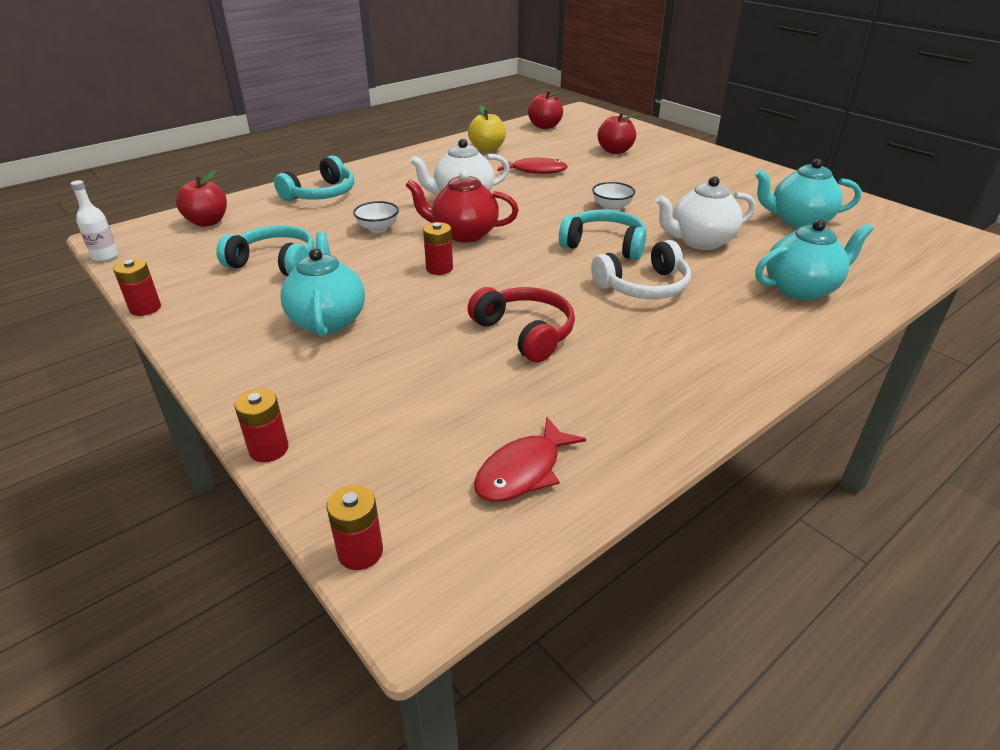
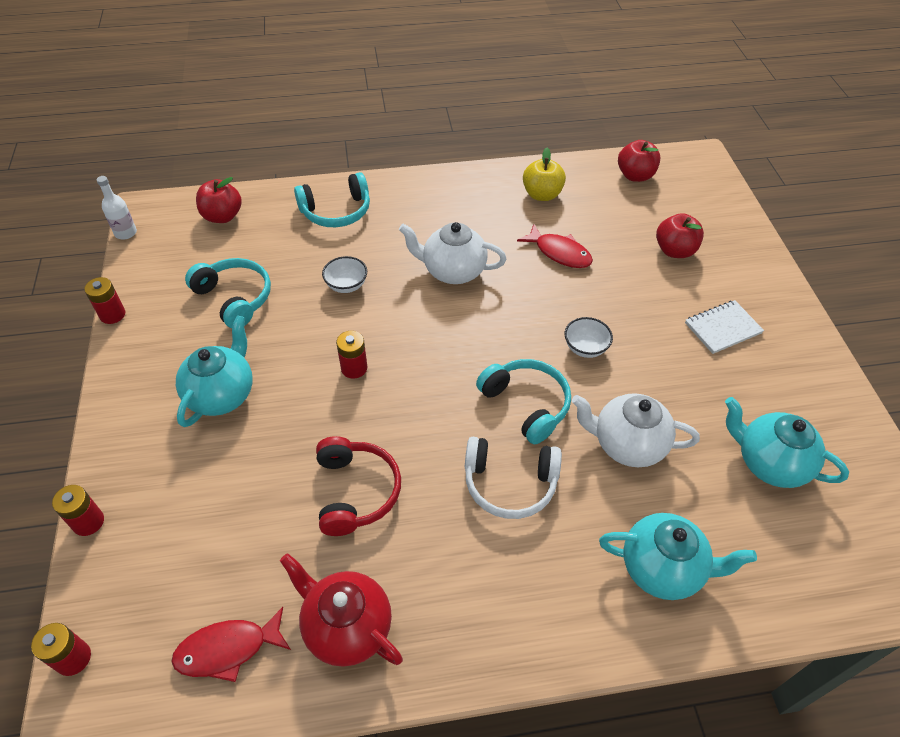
camera: 30 degrees right, 15 degrees up
(463, 234) = (412, 327): red teapot -> red teapot (346, 627)
(691, 174) = (722, 328): none -> white notebook

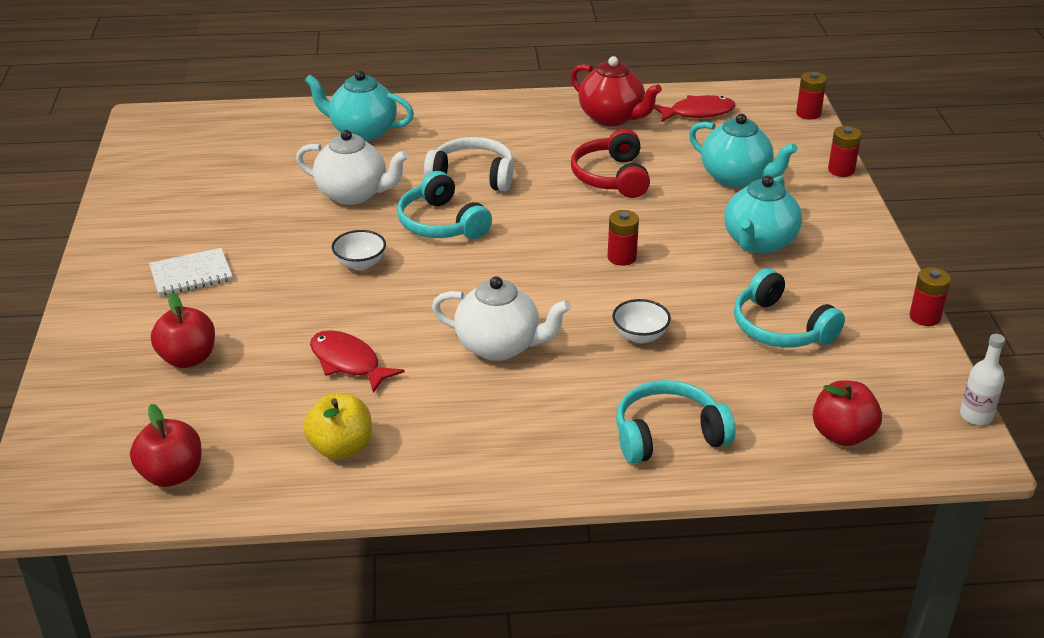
camera: 175 degrees left, 15 degrees down
(769, 463) = (228, 178): turquoise teapot -> turquoise teapot (736, 177)

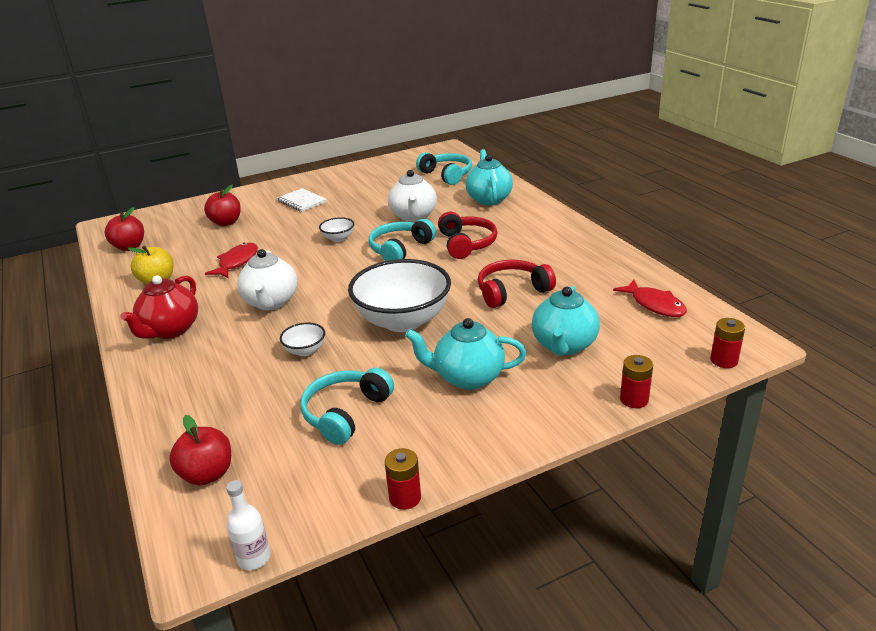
camera: 70 degrees right, 5 degrees down
(472, 176) = (466, 244): white headphones -> red headphones
(612, 118) = (602, 271): red teapot -> red teapot (170, 330)
(621, 257) = (402, 321): red battery -> white bowl
(668, 435) = (190, 388): turquoise headphones -> turquoise headphones (446, 175)

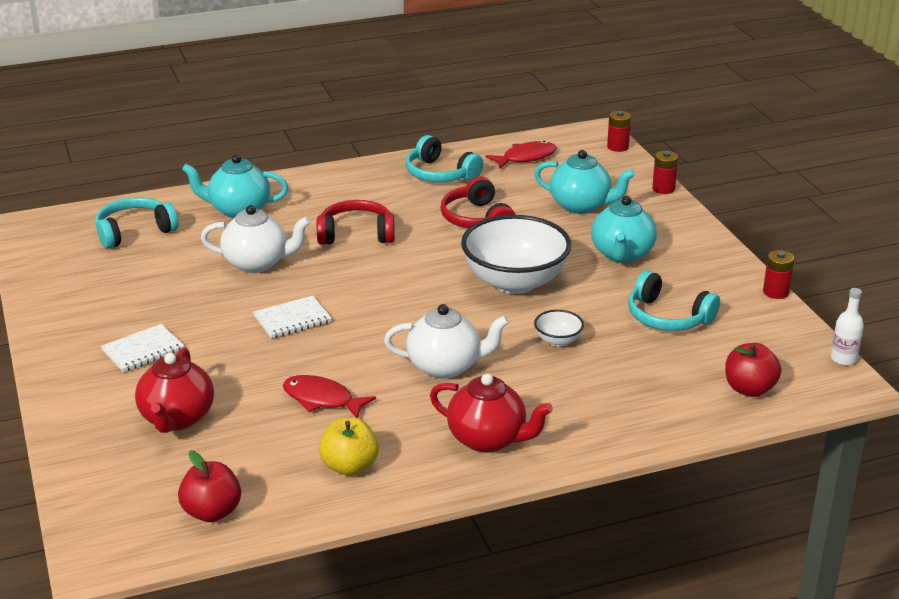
camera: 85 degrees left, 0 degrees up
(226, 222) = (177, 419): red apple -> red teapot
(338, 238) = (292, 319): white bowl -> white notebook
(400, 249) = (348, 276): turquoise headphones -> turquoise headphones (440, 174)

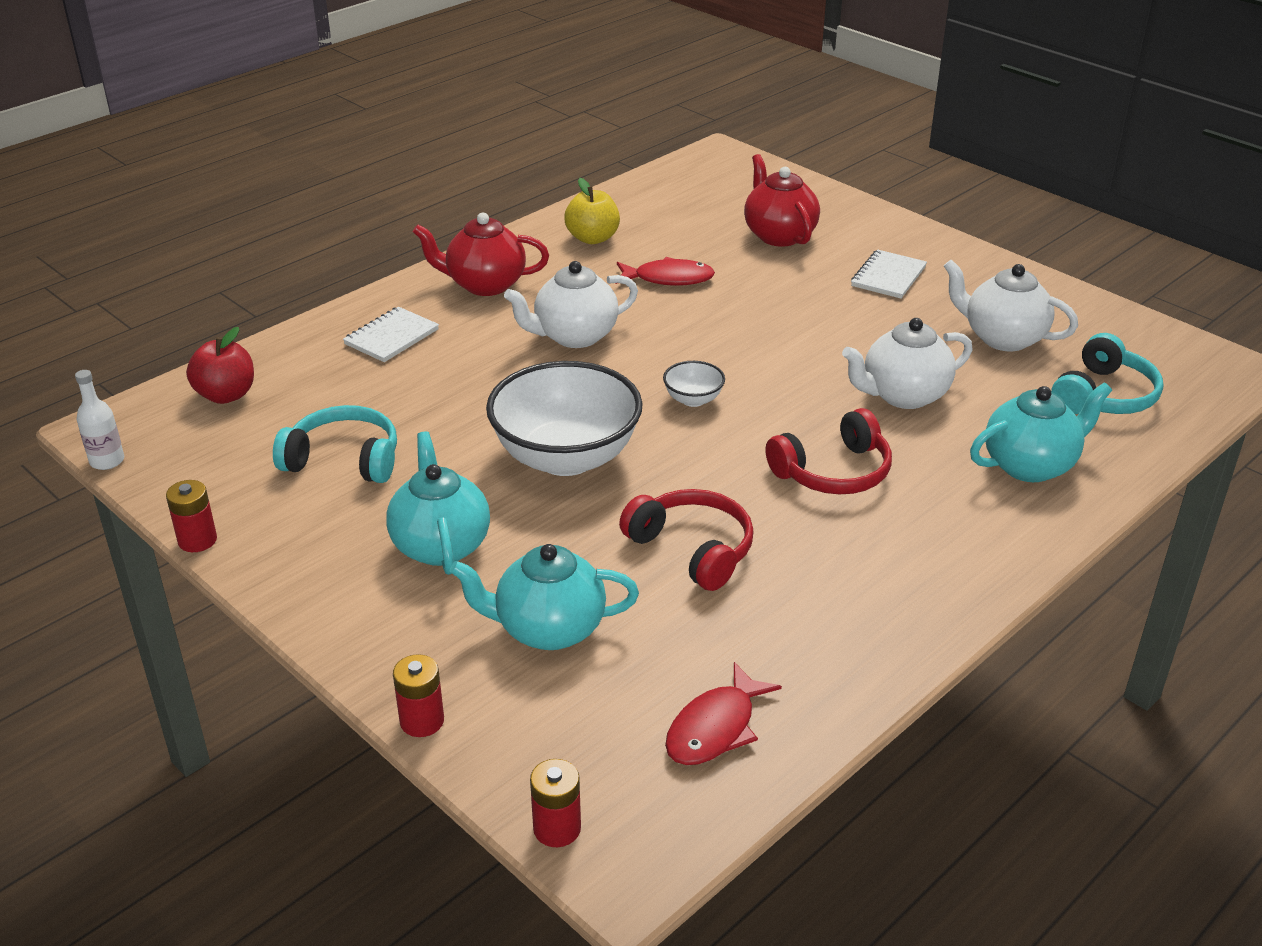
camera: 155 degrees right, 5 degrees up
(136, 281) = (1002, 338): none -> white teapot
(212, 512) = (671, 189): red apple -> none
(292, 319) = (782, 342): white notebook -> white notebook (391, 337)
(440, 174) = (827, 632): turquoise headphones -> none
(558, 341) = (468, 394): white bowl -> white bowl (693, 399)

